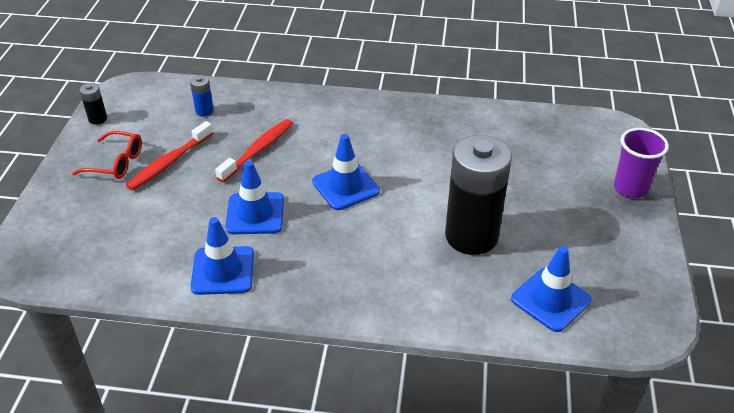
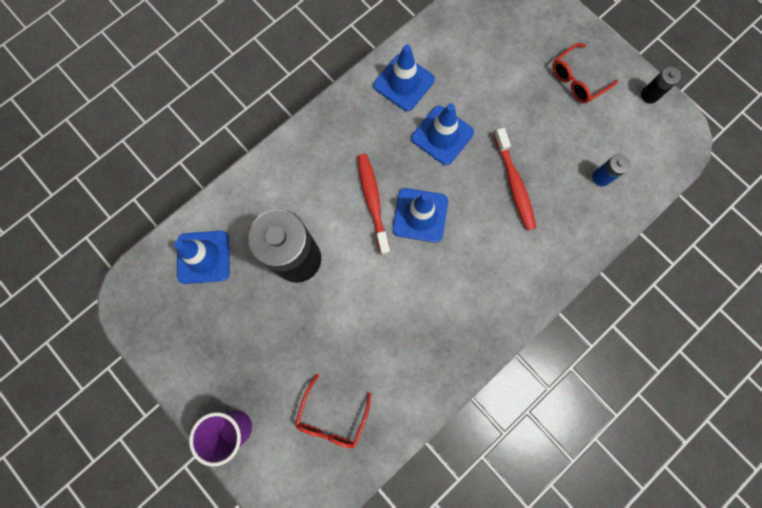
camera: 130 degrees right, 35 degrees up
(169, 162) = (549, 114): red toothbrush -> red toothbrush (373, 201)
(551, 146) = (332, 417): none -> red glasses

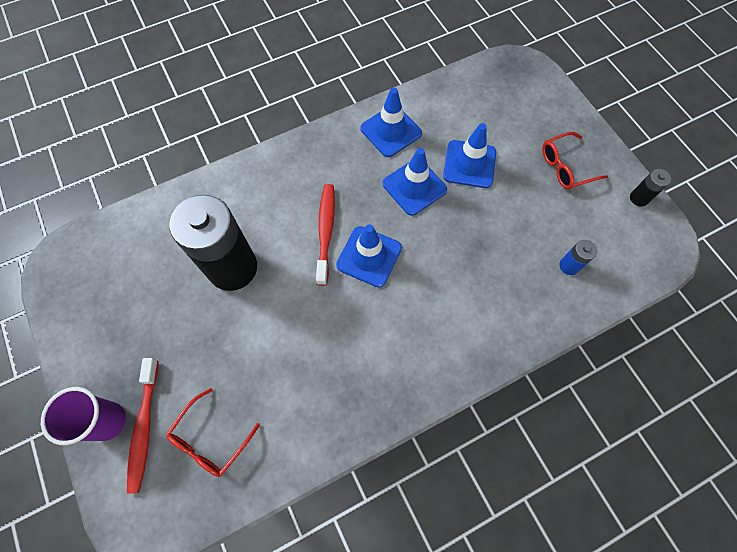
camera: 15 degrees right, 10 degrees down
(203, 257) = (143, 243): blue traffic cone -> blue traffic cone (469, 164)
(514, 184) = (475, 250): red toothbrush -> red toothbrush (144, 428)

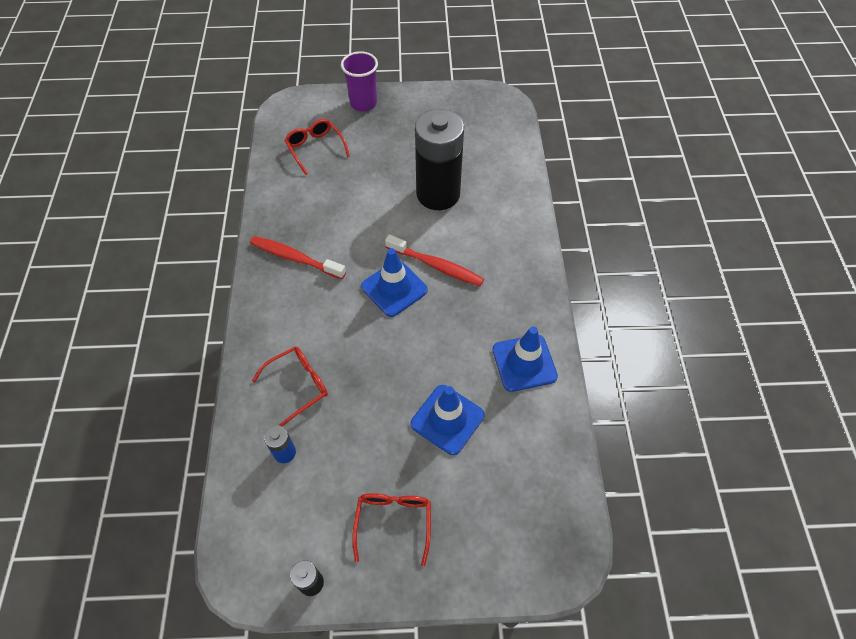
camera: 115 degrees right, 10 degrees down
(144, 428) = (346, 119): red toothbrush -> red toothbrush (295, 258)
(414, 187) = (446, 355): blue traffic cone -> none
(508, 287) = (298, 385): none -> red glasses

